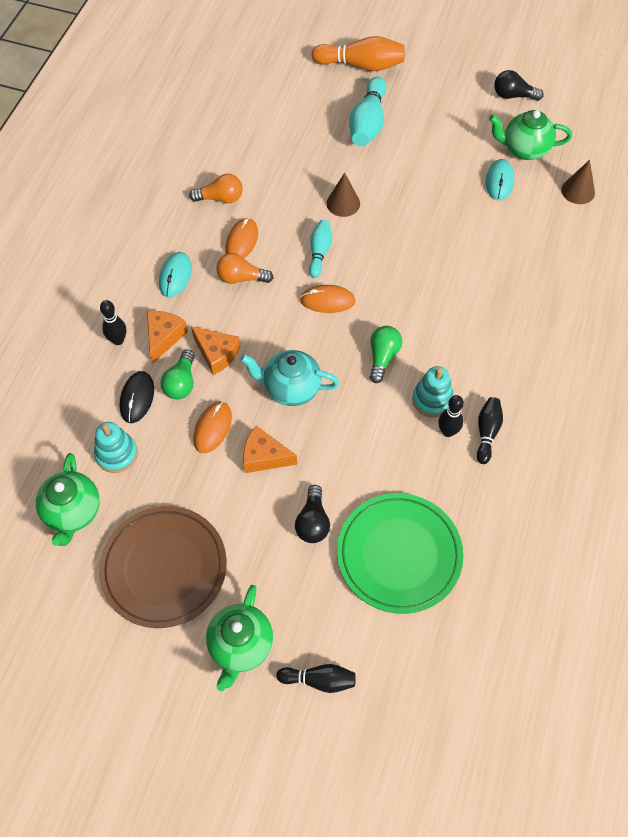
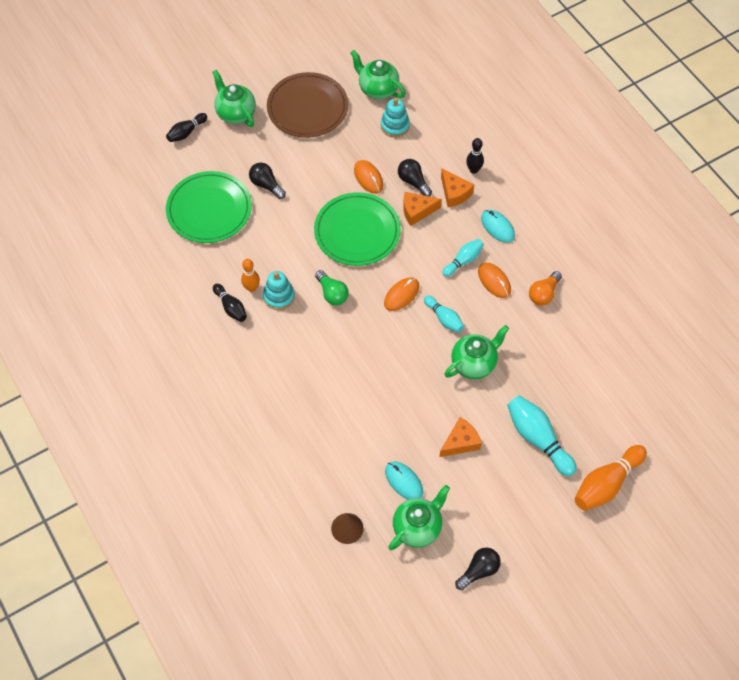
camera: 130 degrees right, 0 degrees up
(137, 398) = (423, 155): black mouse -> none
(181, 383) = (413, 182): green light bulb -> black light bulb
(241, 278) = (463, 261): orange light bulb -> turquoise bowling pin
(264, 456) = (326, 189): orange cheese -> orange cheese (460, 442)
(291, 388) = (357, 231): turquoise teapot -> green plate
(343, 203) = (474, 363): brown cone -> green teapot
(448, 431) = (251, 288): black bowling pin -> orange bowling pin

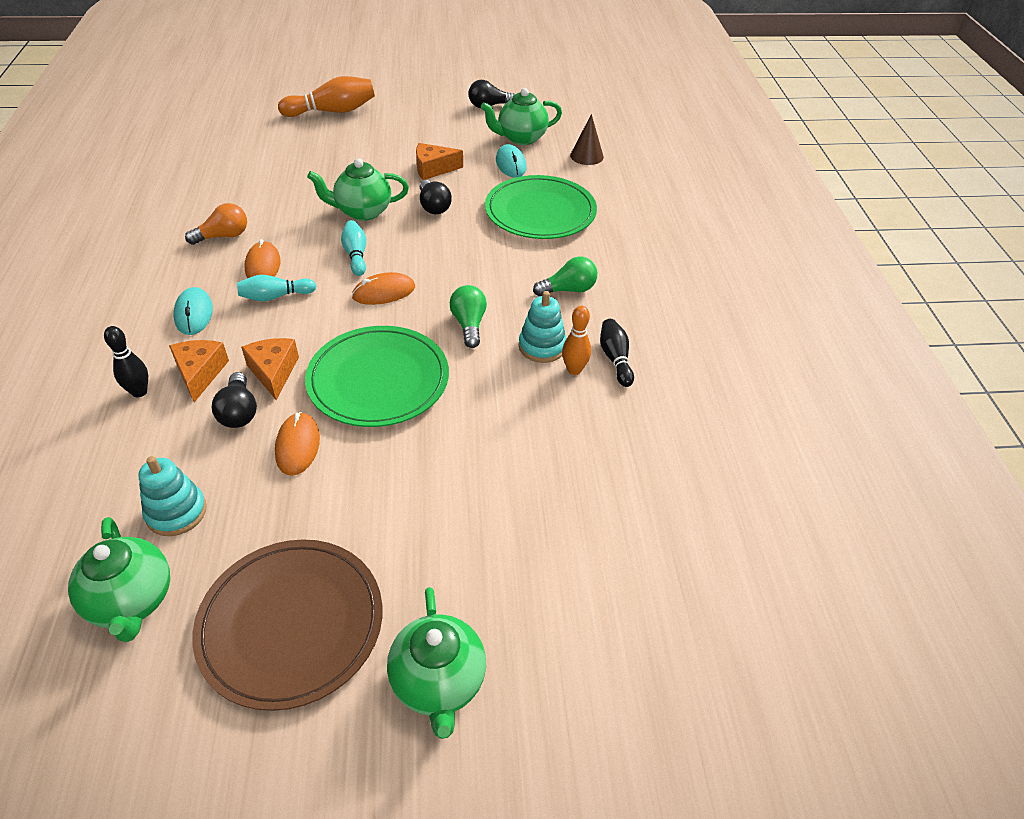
camera: 155 degrees left, 15 degrees down
(186, 132) = (563, 684): black bowling pin -> none
(209, 209) = (586, 504): green plate -> green plate (540, 212)
(266, 185) = (467, 504): black light bulb -> black light bulb (433, 206)
(285, 353) = (568, 290): none -> green light bulb
(417, 211) = (273, 372): orange cheese -> orange cheese turned 120 degrees counterclockwise
(538, 439) = (359, 149): turquoise bowling pin -> none

